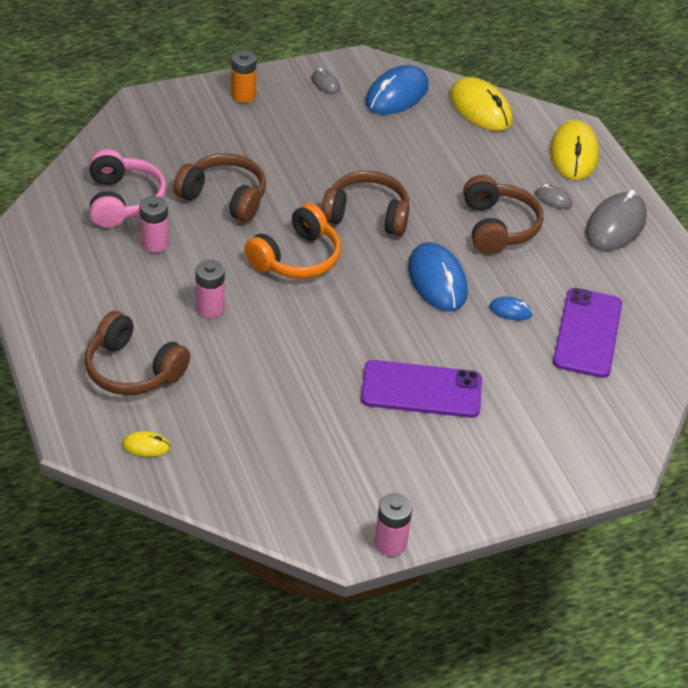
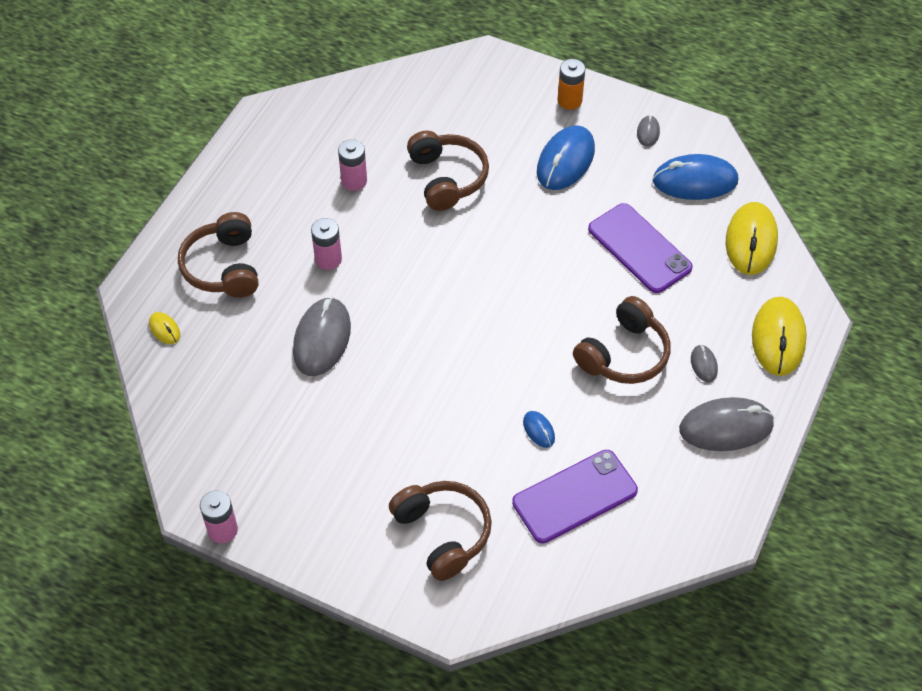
camera: 50 degrees right, 10 degrees up
(123, 201) = (374, 131): pink headphones -> none
(282, 363) = (322, 339): none -> grey mouse
(296, 258) = (436, 265): orange headphones -> none
(367, 215) = (533, 268): brown headphones -> brown headphones (443, 533)
(421, 389) = (390, 437): purple phone -> purple phone (639, 248)
(437, 281) = (515, 362): blue mouse -> blue mouse (565, 161)
(573, 154) = (778, 338): yellow mouse -> yellow mouse turned 45 degrees counterclockwise

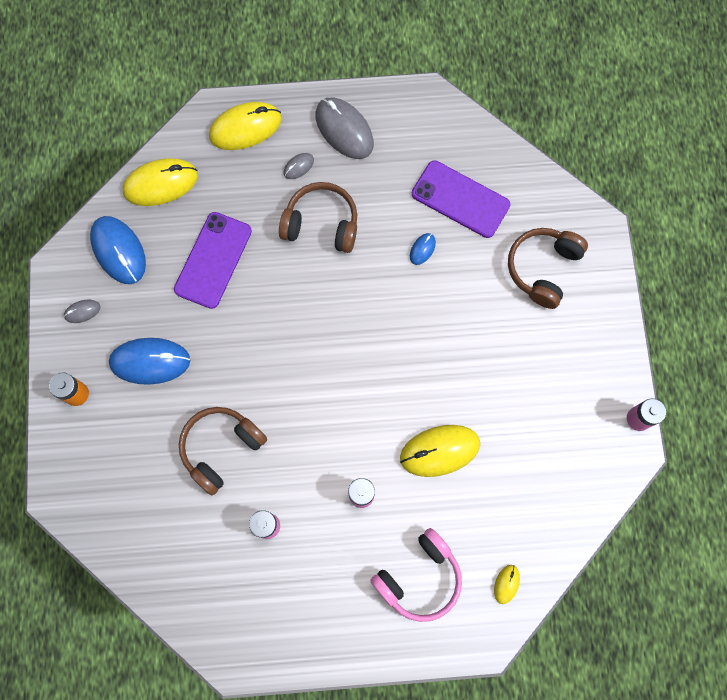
camera: 120 degrees left, 20 degrees up
(223, 267) = (419, 578): brown headphones -> pink headphones
(322, 339) = (439, 451): grey mouse -> yellow mouse

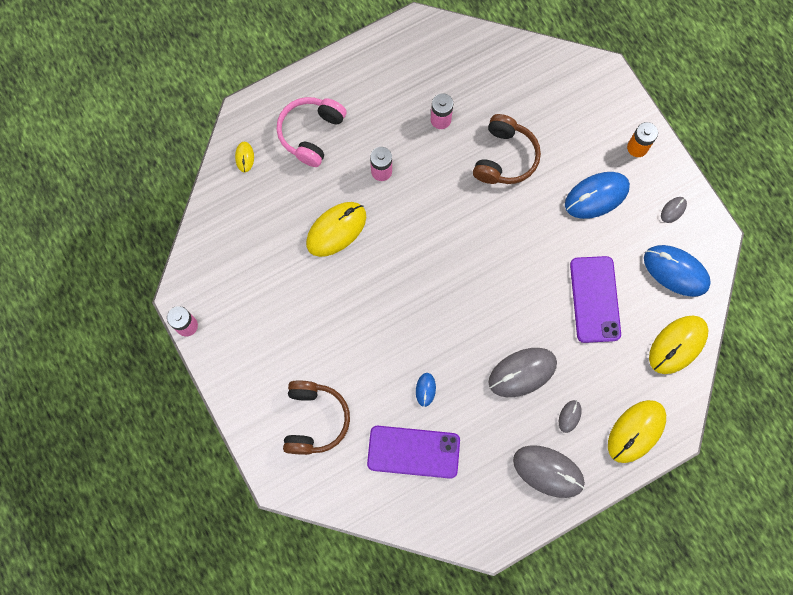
camera: 155 degrees right, 0 degrees up
(321, 224) = (522, 372): brown headphones -> grey mouse

